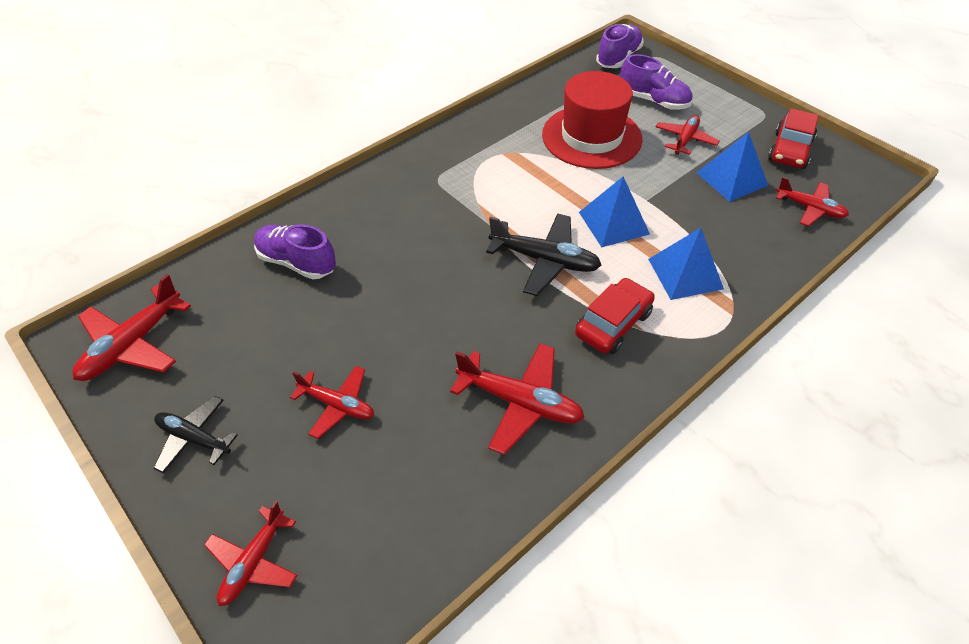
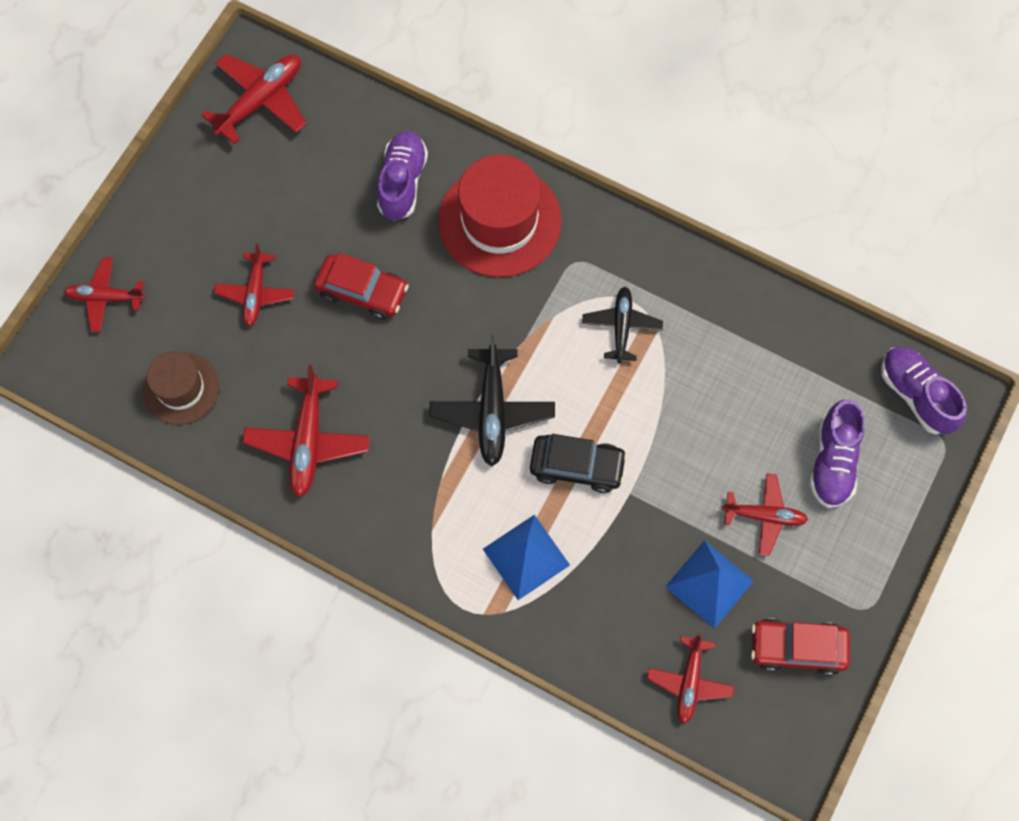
camera: 70 degrees right, 20 degrees up
(133, 344) = (261, 100): red plane -> red plane turned 120 degrees clockwise
(194, 438) = (189, 200): black plane -> black plane (621, 326)
(409, 507) = (181, 388): none -> brown hat
(591, 137) = (723, 404): red hat -> red hat (499, 221)
(613, 223) = (577, 466): blue pyramid -> black car
(613, 323) = (429, 499): red car -> red car (362, 291)
(618, 58) = (916, 395): purple shoe -> purple shoe turned 135 degrees counterclockwise

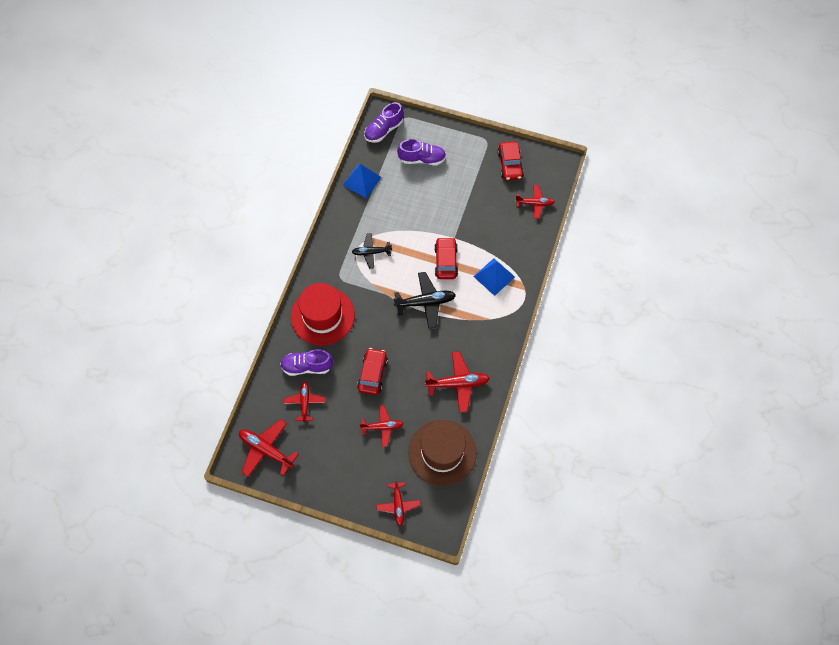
camera: 100 degrees left, 5 degrees down
(181, 388) = (442, 452): brown hat -> brown hat, size x1.67
(577, 466) = (446, 261): black car -> red car
(709, 583) = (489, 201): blue pyramid -> blue pyramid (362, 181)
(764, 516) = (453, 183): red plane -> red plane (305, 402)

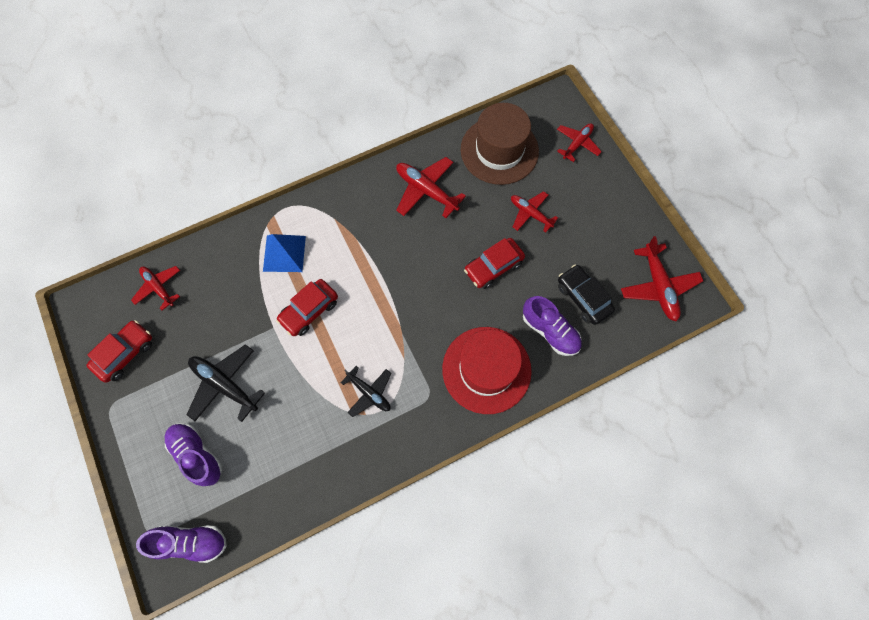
camera: 135 degrees left, 5 degrees up
(305, 402) = (583, 298): red plane -> black car
(362, 181) = (288, 494): blue pyramid -> none
(425, 302) = (373, 288): black plane -> black plane (225, 384)

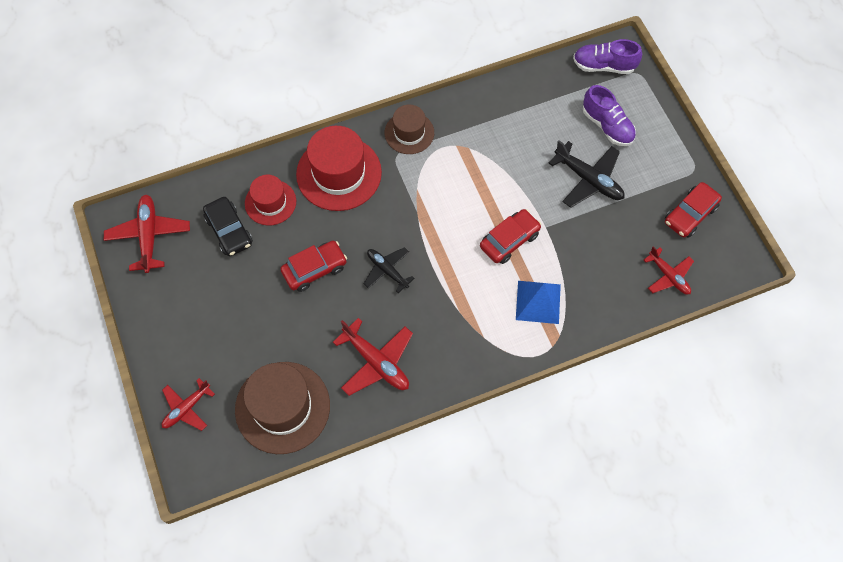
camera: 175 degrees left, 5 degrees down
(369, 393) = (451, 162): black plane -> black plane (387, 270)
(417, 426) = (409, 133): none -> brown hat
(530, 214) = (263, 324): red plane -> none
(550, 331) = (270, 202): purple shoe -> red hat

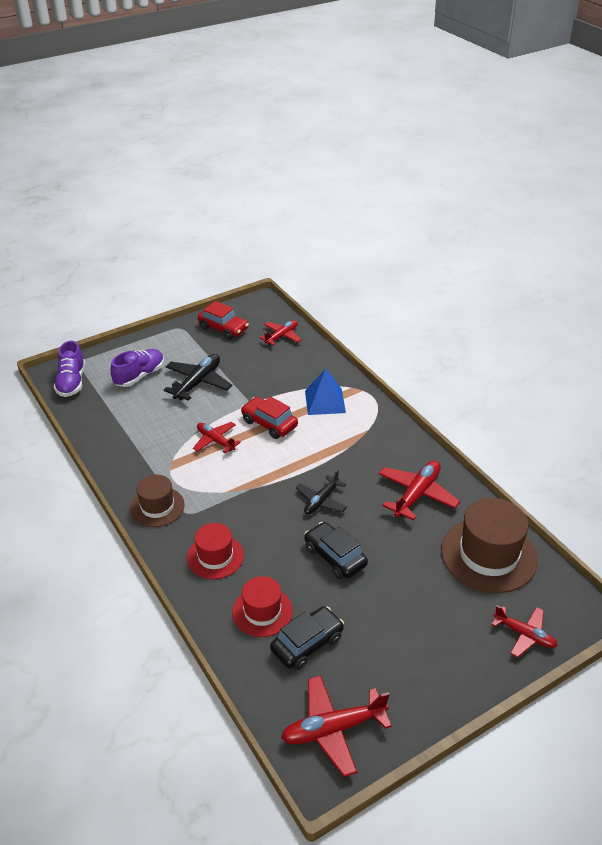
camera: 100 degrees left, 25 degrees down
(314, 269) = (335, 557): red car -> black car
(339, 173) = (215, 556): red hat -> red hat, size x0.60
(491, 187) = (215, 441): none -> red plane

